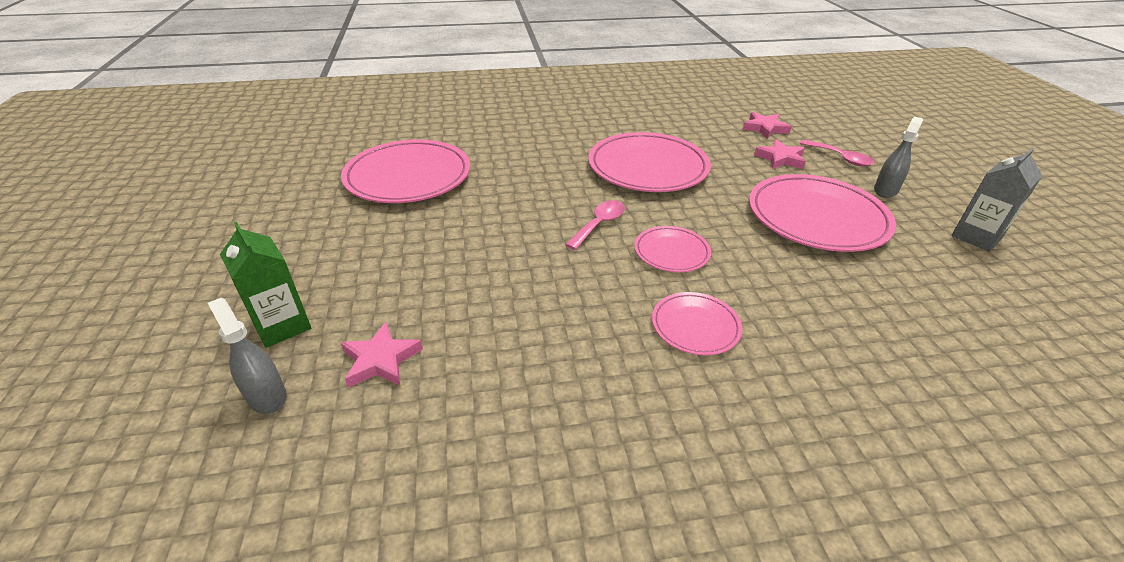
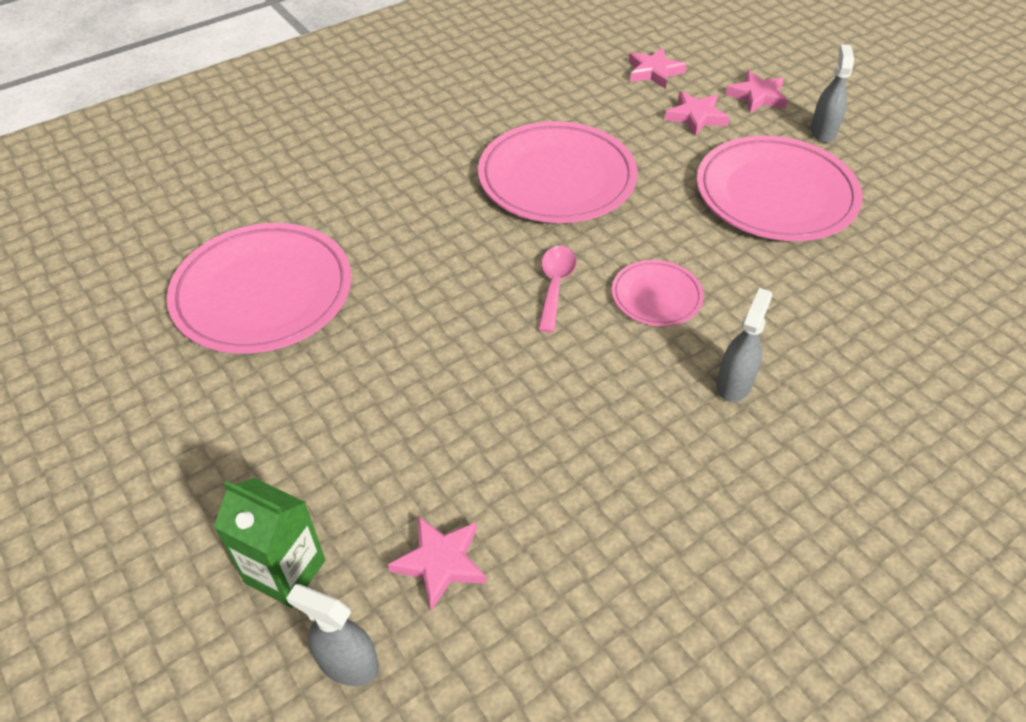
camera: 25 degrees left, 10 degrees up
(695, 326) = (734, 384): pink plate -> grey spray bottle
(840, 158) = (757, 96): pink spoon -> pink star
(976, 237) = (930, 169): grey carton -> none

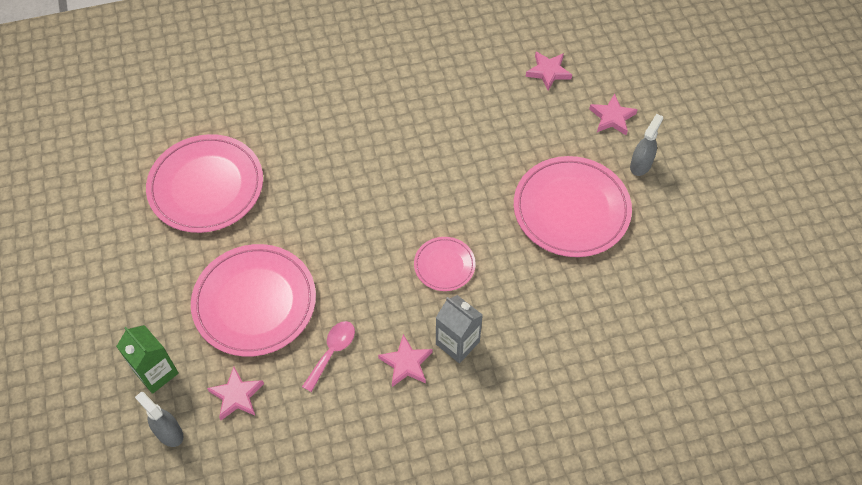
camera: 20 degrees right, 10 degrees up
(555, 285) = (385, 236): pink spoon -> pink spoon (332, 352)
(557, 178) = (428, 150): pink plate -> pink plate (254, 302)
(696, 117) = (555, 124): pink star -> pink star (406, 363)
(734, 384) = (457, 343): grey spray bottle -> grey carton

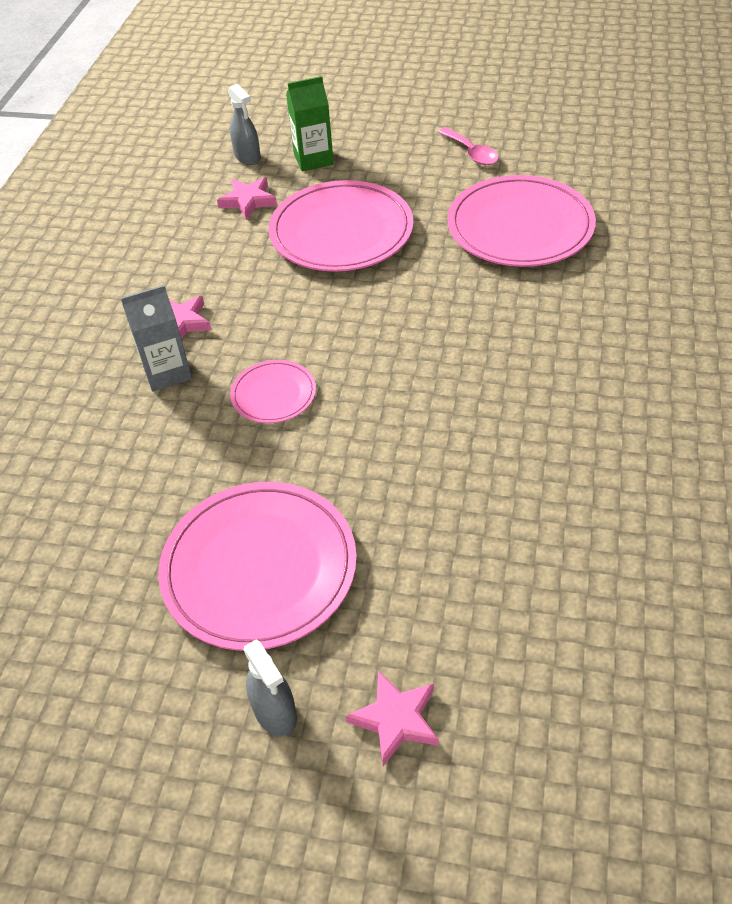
camera: 120 degrees right, 10 degrees down
(169, 433) = (247, 157): grey spray bottle -> grey spray bottle turned 75 degrees clockwise
(332, 352) = (240, 272): pink spoon -> pink spoon (471, 153)
(548, 72) = (548, 664): pink star -> none

